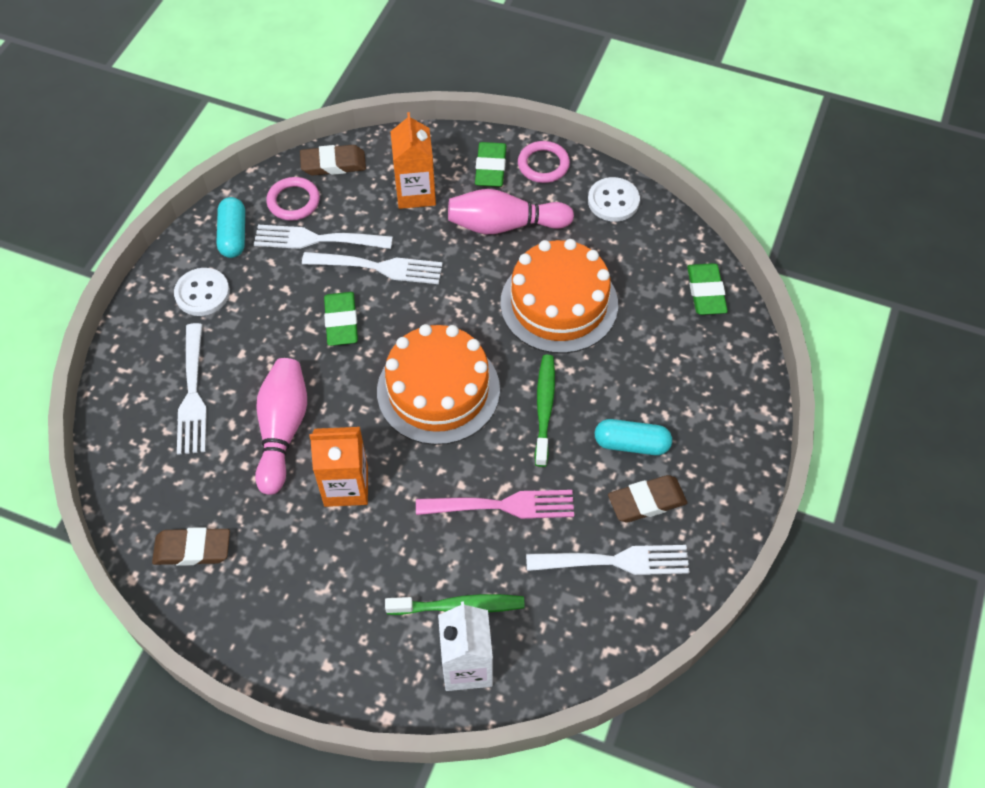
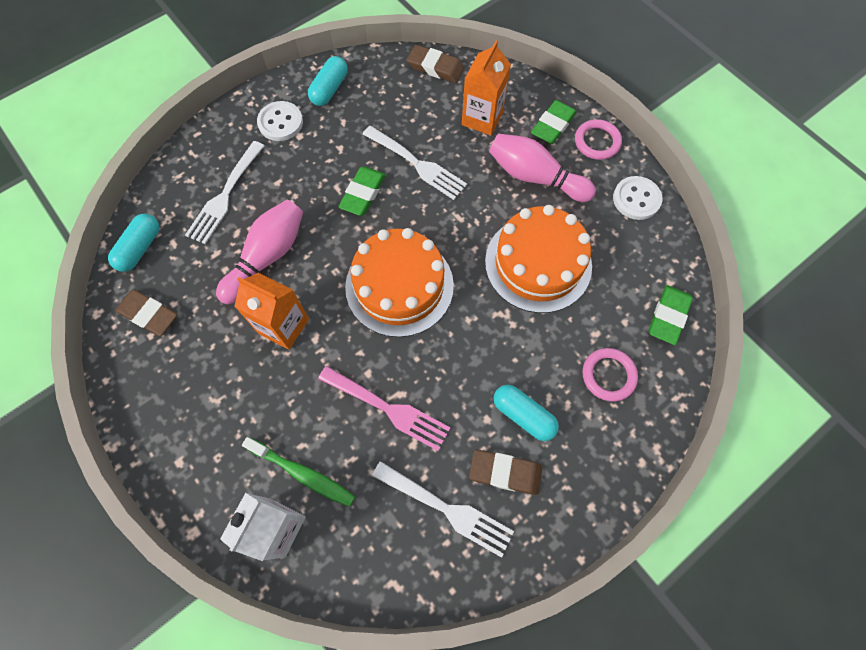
camera: 30 degrees right, 10 degrees up
(134, 491) = (140, 248): none -> turquoise capsule
(293, 201) = (388, 83): pink ring -> pink ring (608, 375)
(317, 239) = (386, 120): white fork -> none
(544, 408) = (472, 345): green toothbrush -> none

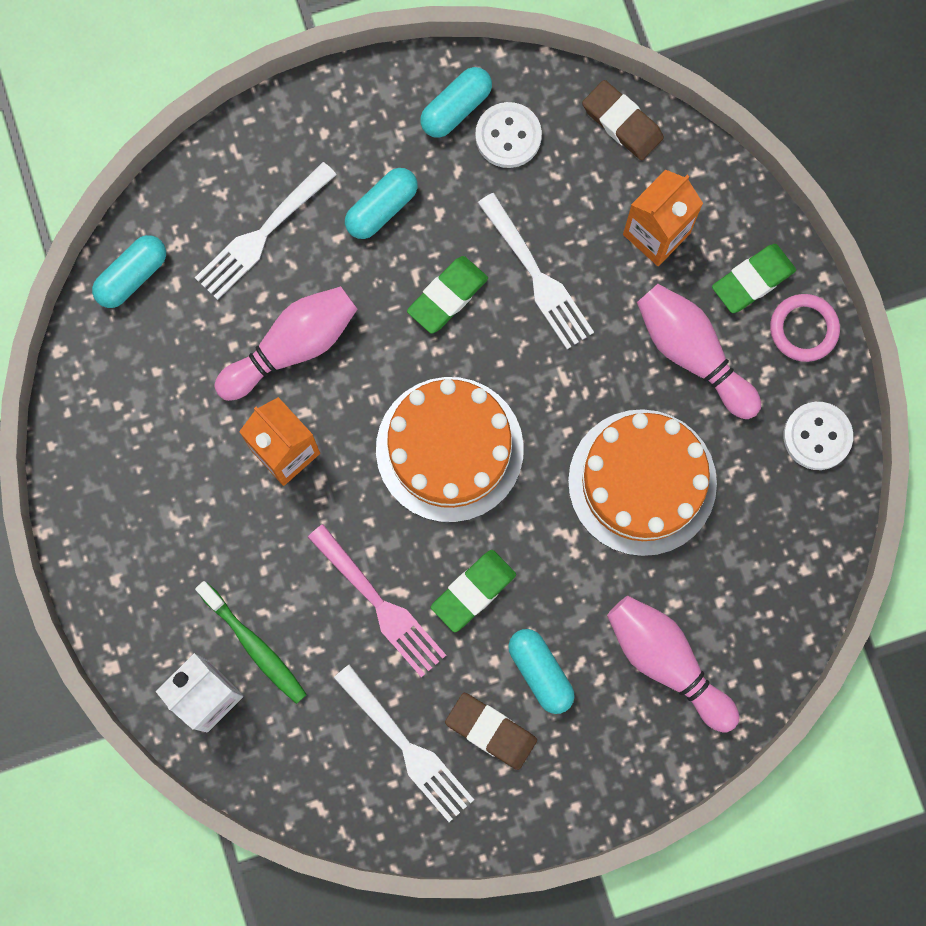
camera: 20 degrees right, 10 degrees up
(149, 314) = (122, 375): brown eraser -> none
(280, 122) = (369, 142): white button -> white button (508, 136)
(301, 156) = (381, 208): none -> turquoise capsule
(608, 375) = (666, 662): pink ring -> pink bowling pin
(668, 316) = (779, 614): green eraser -> green eraser (473, 591)

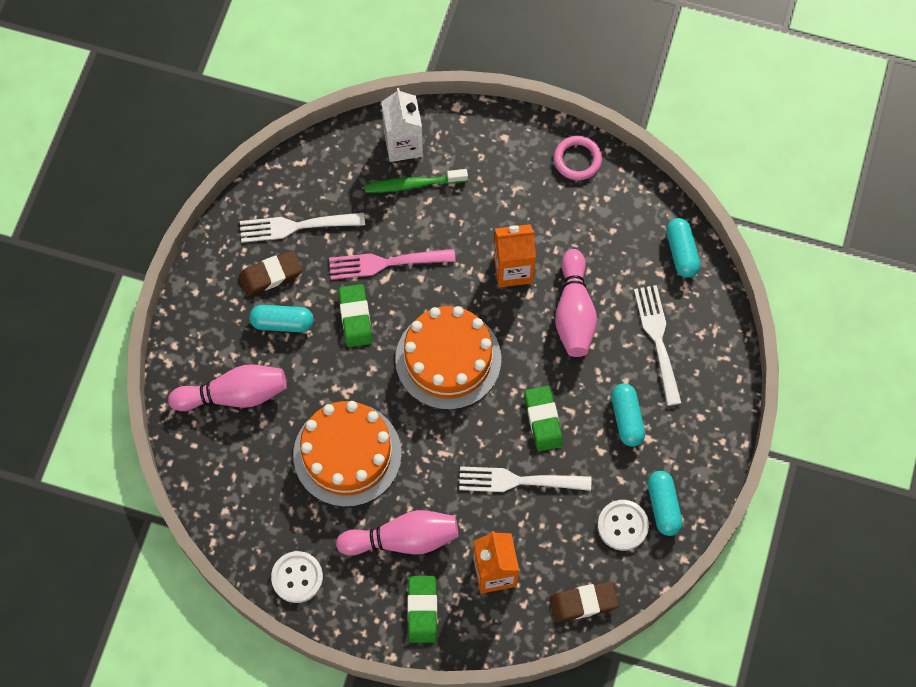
camera: 125 degrees right, 10 degrees down
(803, 329) = (369, 619): pink ring -> pink ring (577, 160)

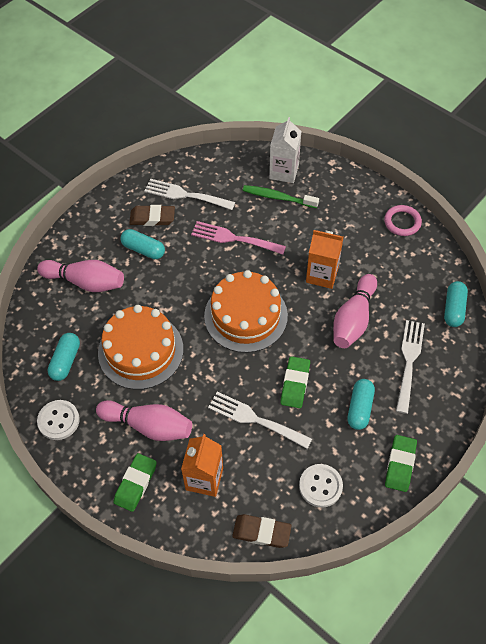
camera: 25 degrees right, 10 degrees down
(355, 317) = (195, 264): green eraser -> green eraser (400, 464)
(663, 506) = (360, 485): turquoise capsule -> turquoise capsule (66, 361)

